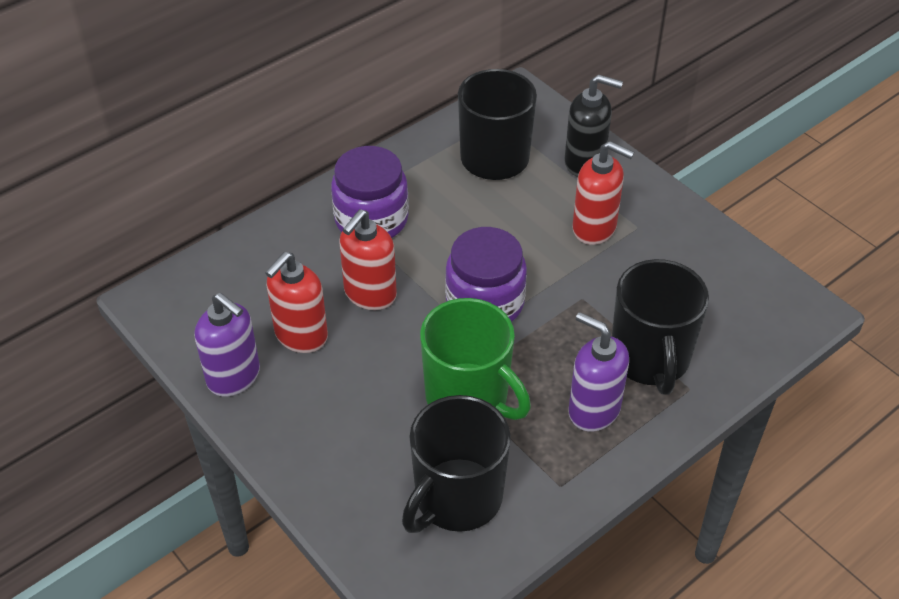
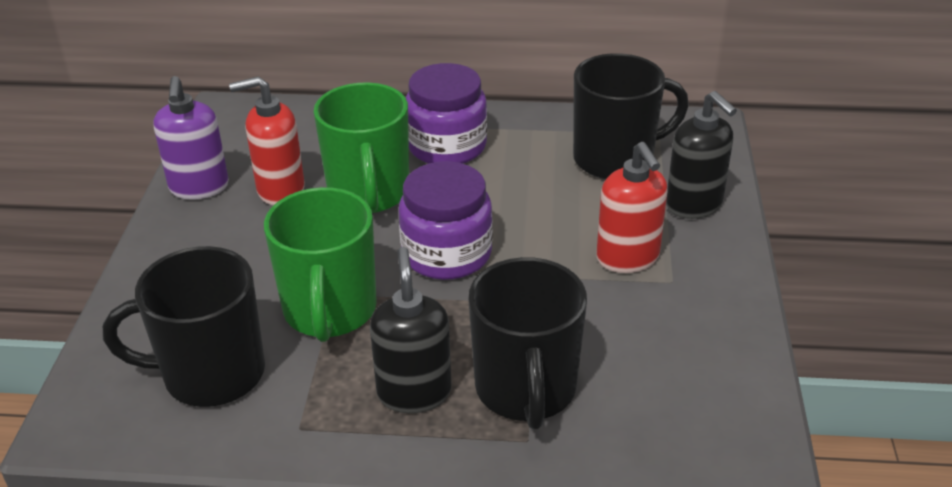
camera: 45 degrees right, 10 degrees down
(370, 294) = (369, 194): red soap dispenser -> green mug
(593, 410) = (414, 392): purple soap dispenser -> black soap dispenser
(650, 359) = (526, 390): black mug -> black mug turned 45 degrees counterclockwise

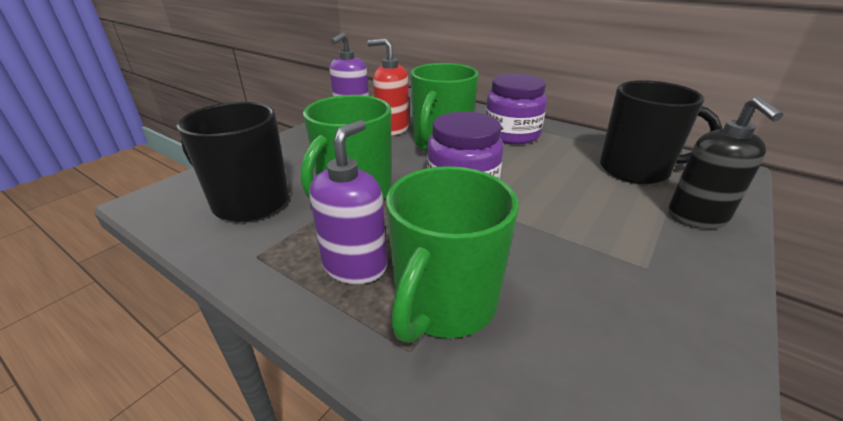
camera: 30 degrees right, 5 degrees down
(414, 392) = (355, 266): black soap dispenser -> purple soap dispenser
(526, 390) = (444, 303): black mug -> green mug
(628, 258) = (610, 235): red soap dispenser -> none

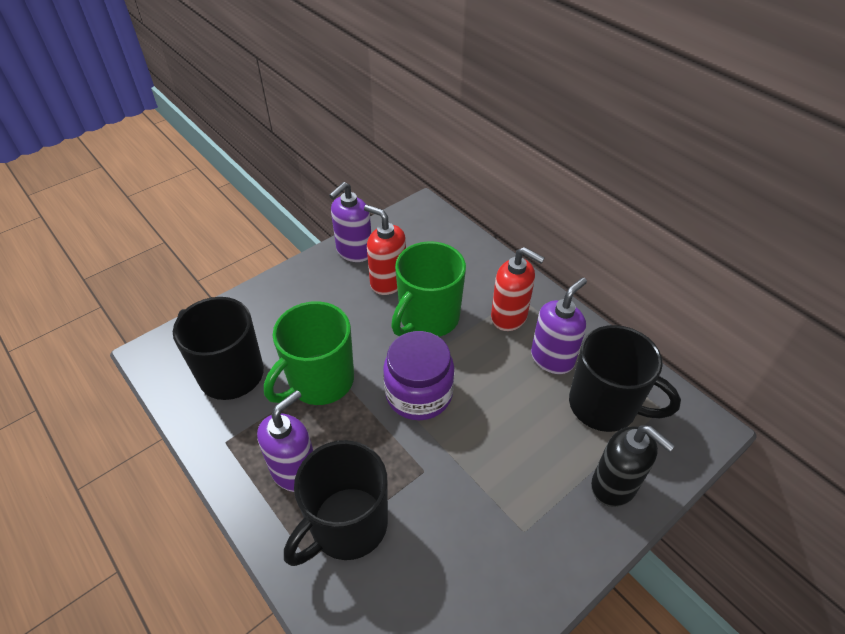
camera: 15 degrees right, 15 degrees up
(444, 303) = (347, 526): green mug -> black mug
(511, 134) = (509, 317): purple jar -> red soap dispenser
(567, 151) = (552, 358): none -> purple soap dispenser
(697, 217) = (614, 486): black soap dispenser -> black soap dispenser turned 60 degrees counterclockwise

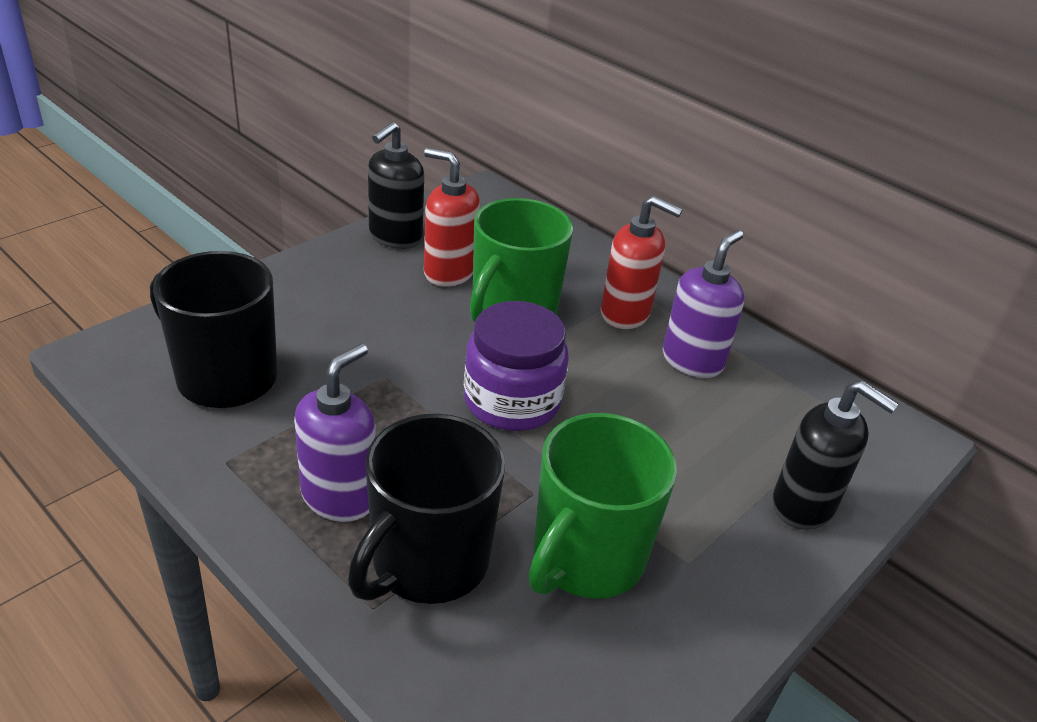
camera: 10 degrees left, 10 degrees down
(319, 381) = (363, 387): green mug -> green mug (586, 558)
(354, 251) = (395, 237): purple soap dispenser -> black soap dispenser
(604, 406) = (773, 414): black mug -> none

